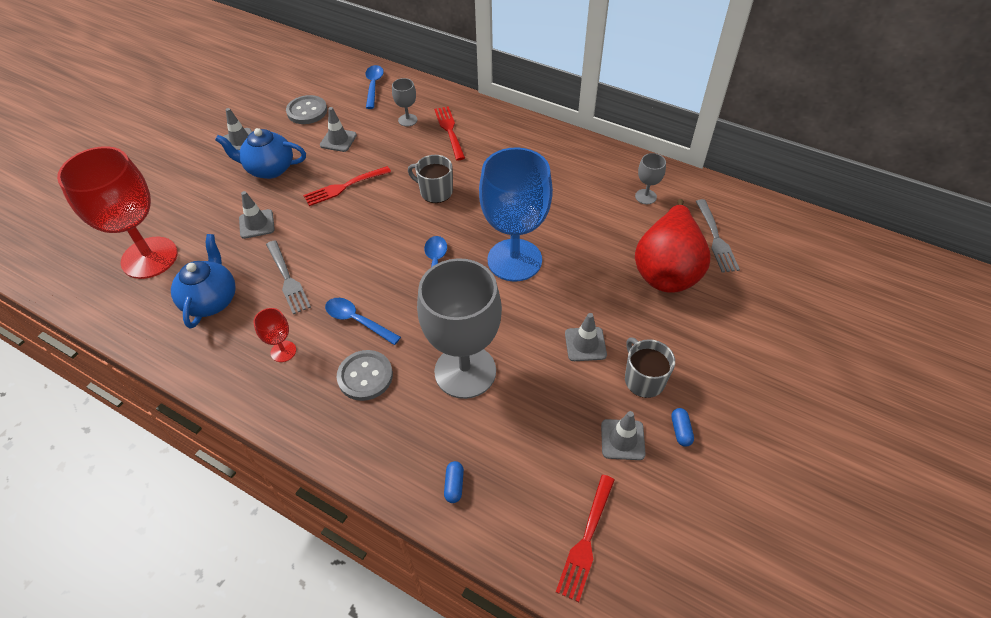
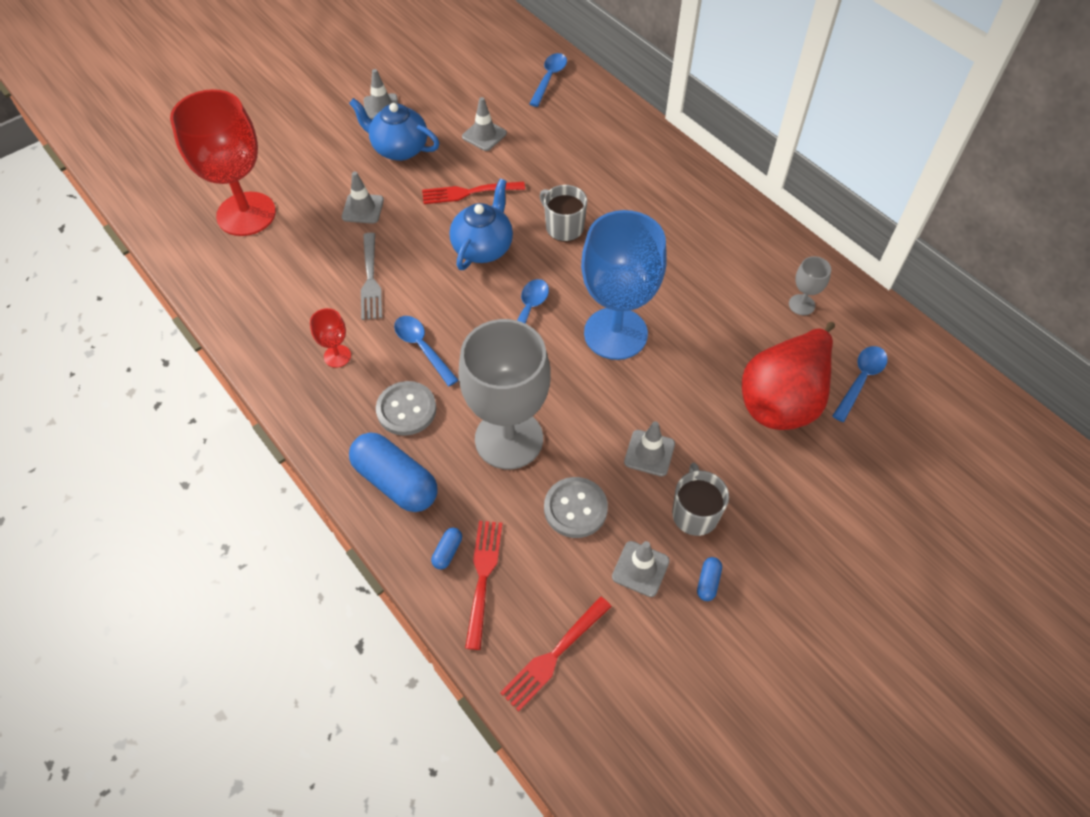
camera: 20 degrees right, 5 degrees up
(211, 300) = (288, 279): blue teapot -> blue teapot (483, 247)
(307, 111) = (464, 90): grey button -> grey button (575, 508)
(382, 441) = (396, 482): none -> blue capsule
(407, 120) = (569, 132): grey goblet -> none
(450, 131) = (611, 158): red fork -> red fork (483, 578)
(715, 238) = (860, 380): grey fork -> blue spoon

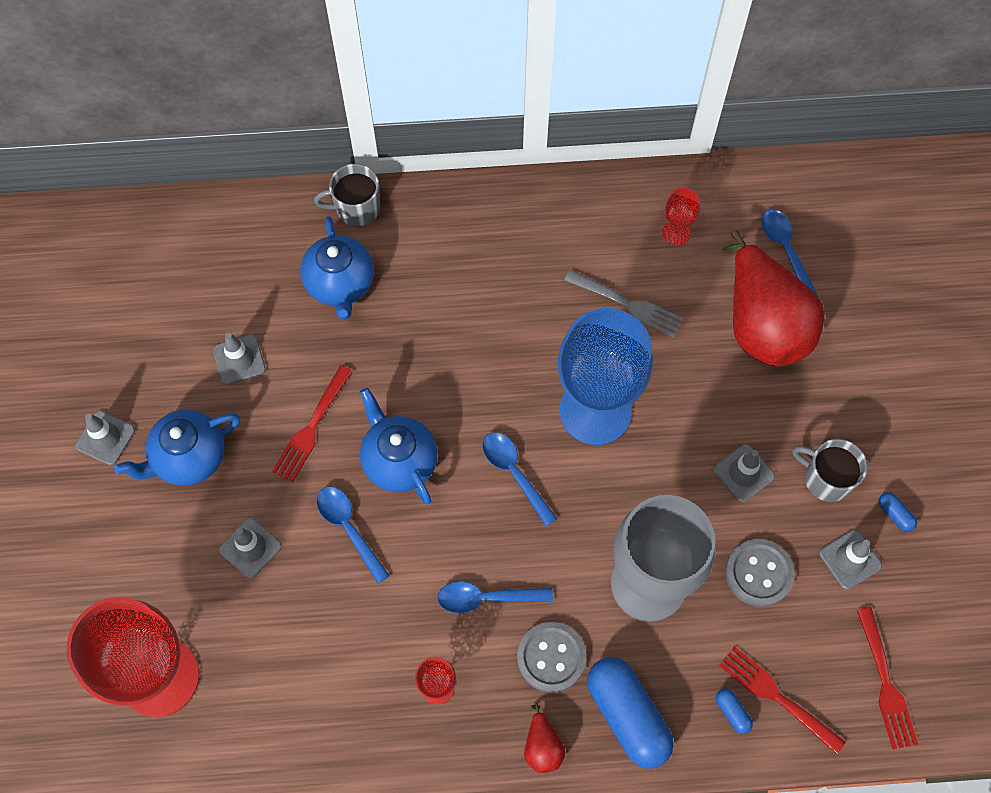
camera: 55 degrees left, 10 degrees up
(336, 441) = (542, 746): none -> red pear
(370, 279) = (358, 597): grey fork -> grey fork (627, 304)
(396, 482) = (627, 715): blue capsule -> blue capsule turned 75 degrees clockwise
(549, 79) = (207, 241): blue spoon -> blue spoon (349, 529)
(563, 227) = (430, 368): grey mug -> grey mug (356, 208)
(580, 152) = (340, 284): none -> blue teapot
(801, 305) = (676, 233): grey goblet -> red goblet

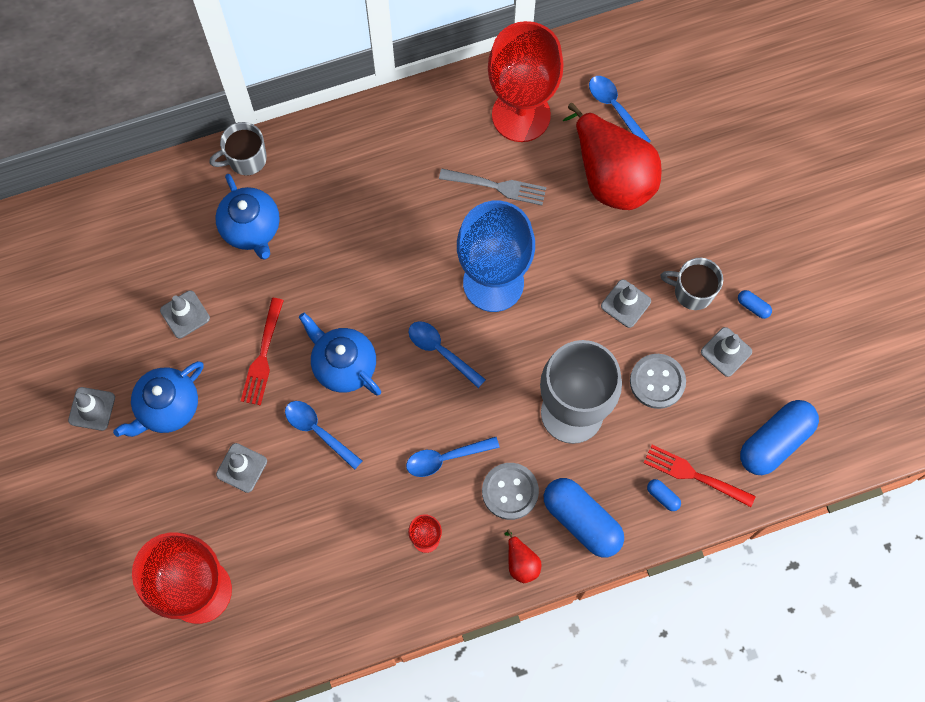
camera: 15 degrees left, 5 degrees up
(676, 233) = (521, 115): red goblet -> red goblet, size x2.38
(885, 682) = (775, 442): red fork -> blue capsule

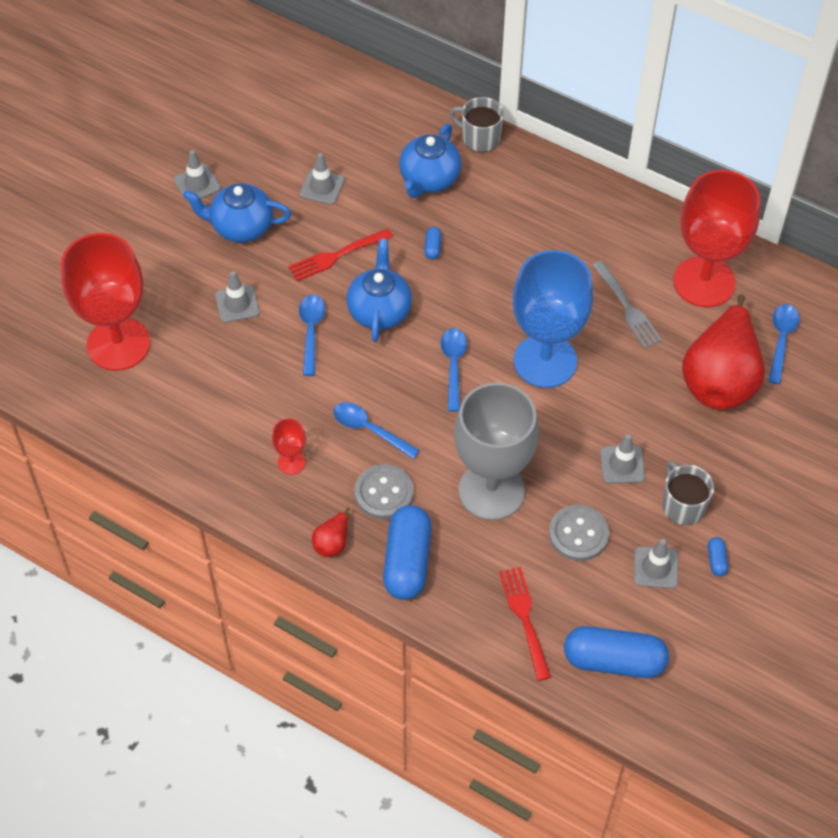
camera: 50 degrees right, 15 degrees down
(663, 496) = (483, 607): blue capsule -> blue capsule (432, 248)

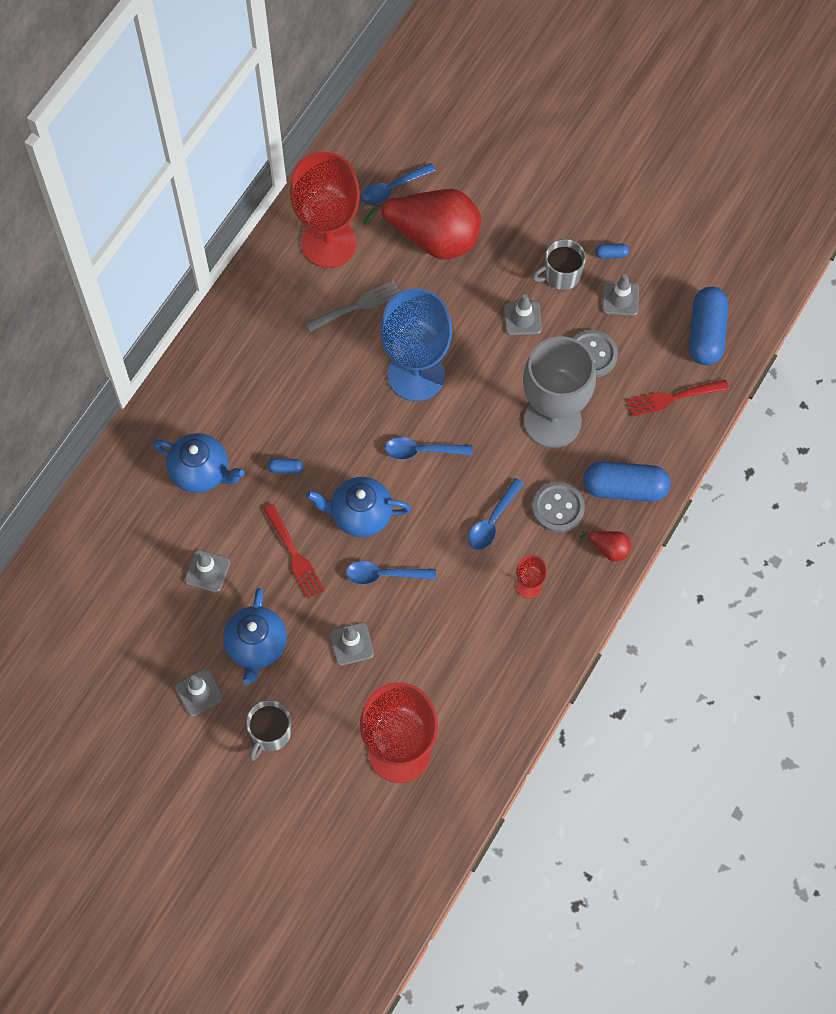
camera: 90 degrees left, 10 degrees up
(480, 138) = (150, 426): grey mug -> grey mug (270, 733)
(781, 340) = (392, 188): blue spoon -> blue spoon turned 45 degrees counterclockwise

